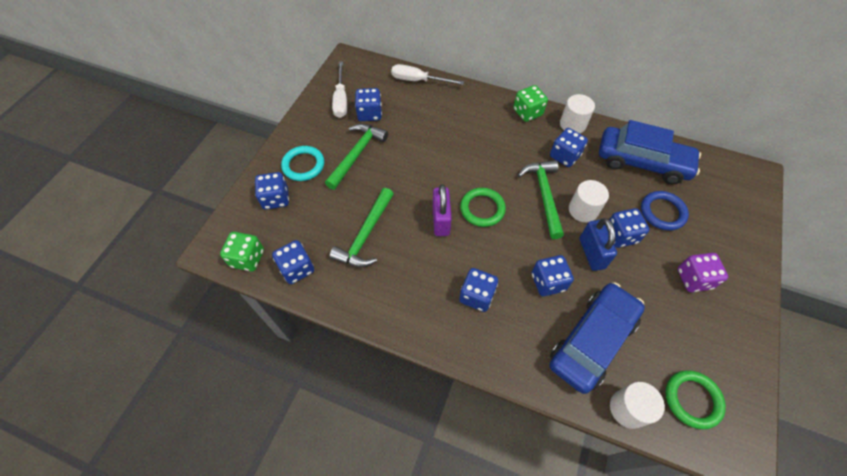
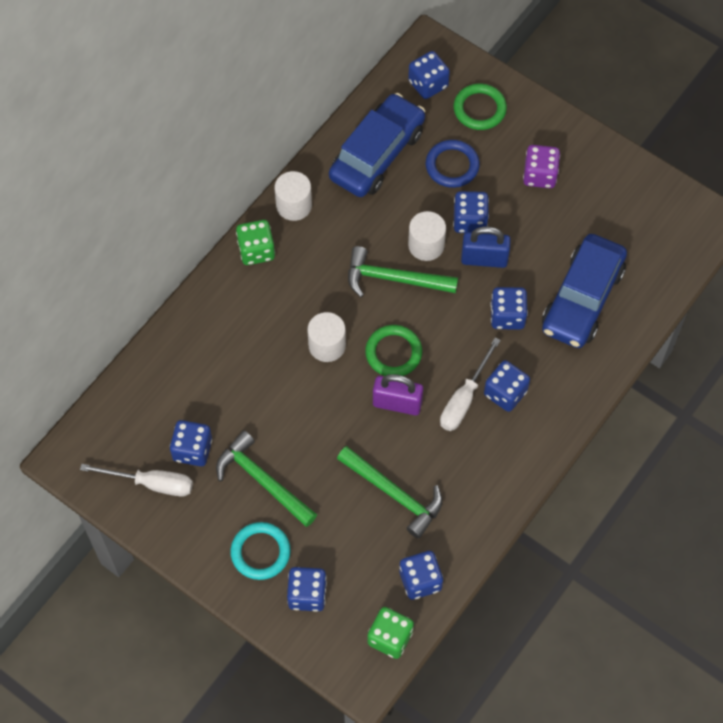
camera: 75 degrees left, 5 degrees up
(418, 80) = (148, 370): white screwdriver -> white screwdriver (464, 398)
(564, 156) = (342, 234): blue dice -> blue dice (428, 84)
(592, 341) = (582, 299): blue car -> blue car turned 120 degrees counterclockwise
(628, 409) = (654, 295): white cylinder -> white cylinder (327, 345)
(692, 400) = (658, 237): green ring -> green ring (479, 109)

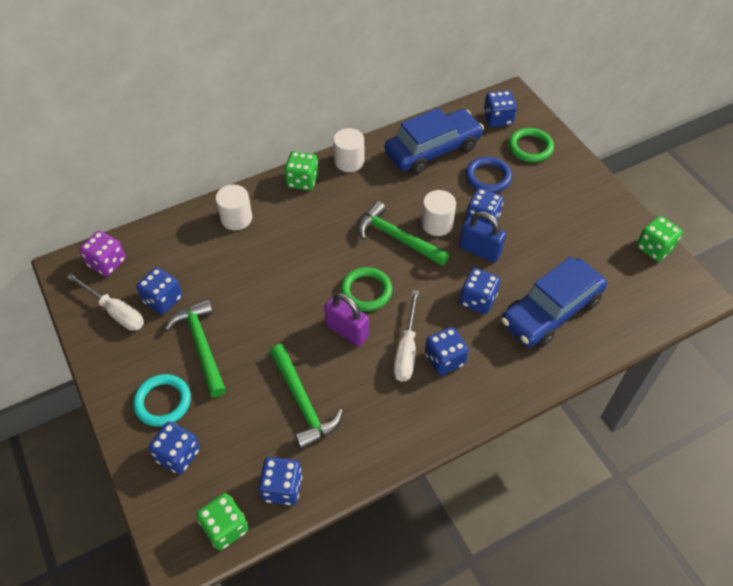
camera: 25 degrees right, 10 degrees down
(327, 345) = (316, 265): white cylinder -> white cylinder (236, 218)
(464, 398) = (406, 349): white screwdriver -> white screwdriver turned 45 degrees counterclockwise
(539, 175) = (557, 208): purple dice -> purple dice (107, 263)
(653, 185) = (654, 248): none -> green dice

